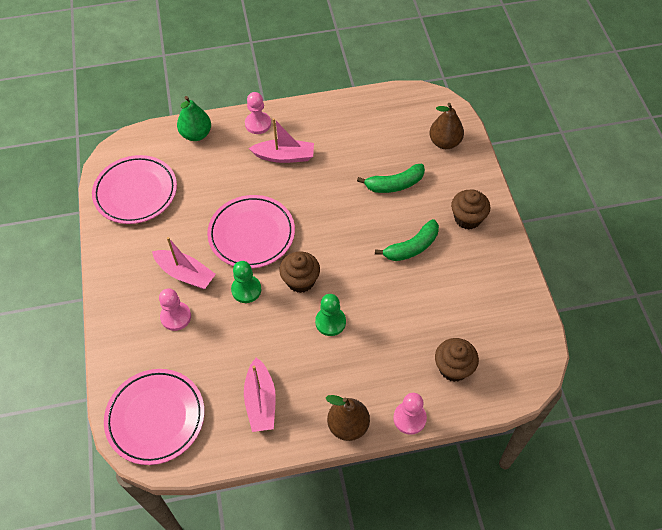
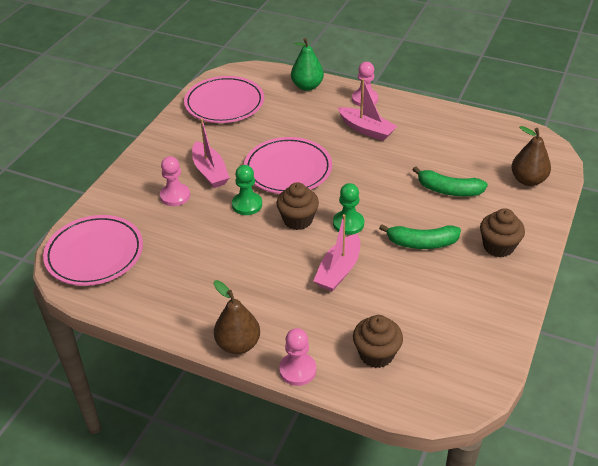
camera: 35 degrees right, 15 degrees down
(261, 401) = (183, 287): pink boat -> pink boat (338, 270)
(330, 322) = (295, 261): green pawn -> green pawn (348, 223)

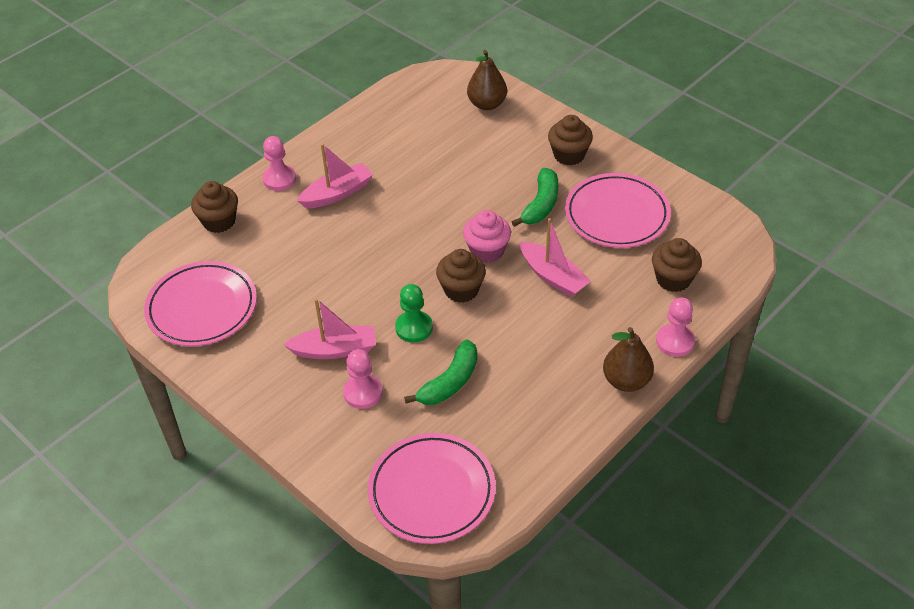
camera: 70 degrees left, 5 degrees up
(288, 169) = (371, 277): pink plate -> pink plate (617, 215)
(307, 86) = (219, 221): green pear -> brown cupcake
(348, 223) = (487, 251): green pawn -> pink cupcake
(448, 190) = (473, 162): green banana -> green banana (449, 382)

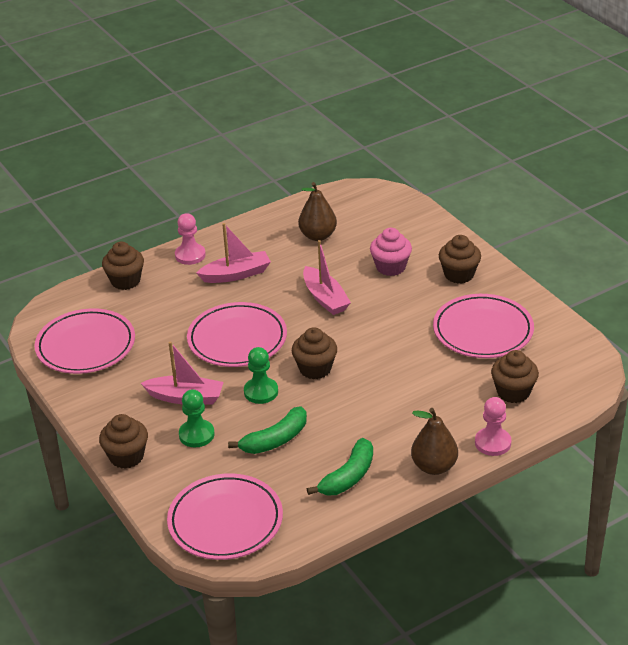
camera: 15 degrees right, 10 degrees down
(295, 434) = (126, 456): none -> brown cupcake
(363, 393) = (196, 435): pink pawn -> green pawn
(366, 270) = (237, 339): none -> pink plate
(487, 104) = (400, 221): brown pear -> brown pear (318, 236)
(487, 251) = (351, 341): pink cupcake -> pink cupcake (390, 267)
(541, 205) = (415, 312): green banana -> green banana (348, 477)
(553, 277) = (402, 372): pink boat -> pink boat (325, 298)

